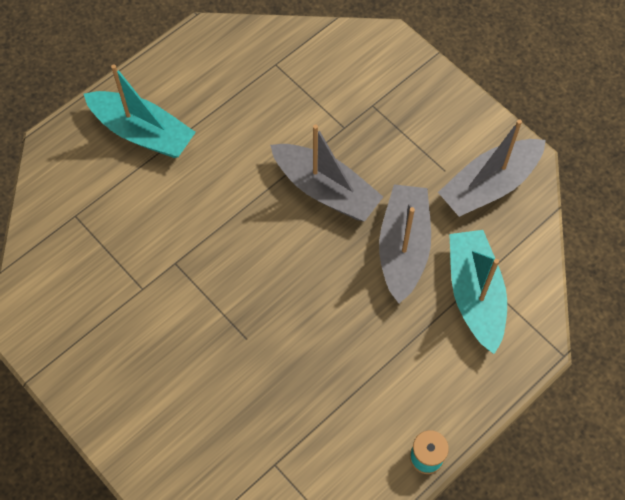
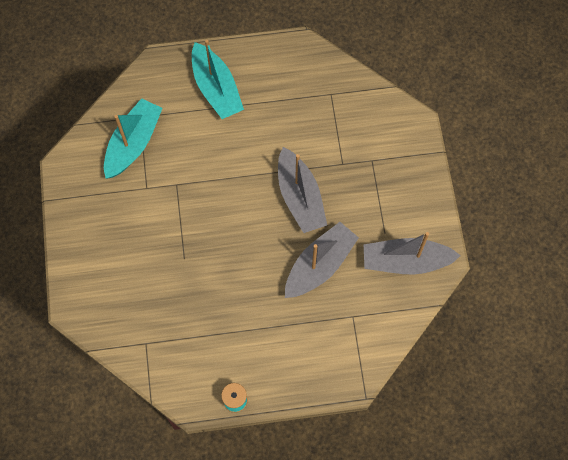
camera: 35 degrees right, 5 degrees up
(475, 294) = (341, 324): turquoise boat -> turquoise boat (133, 143)

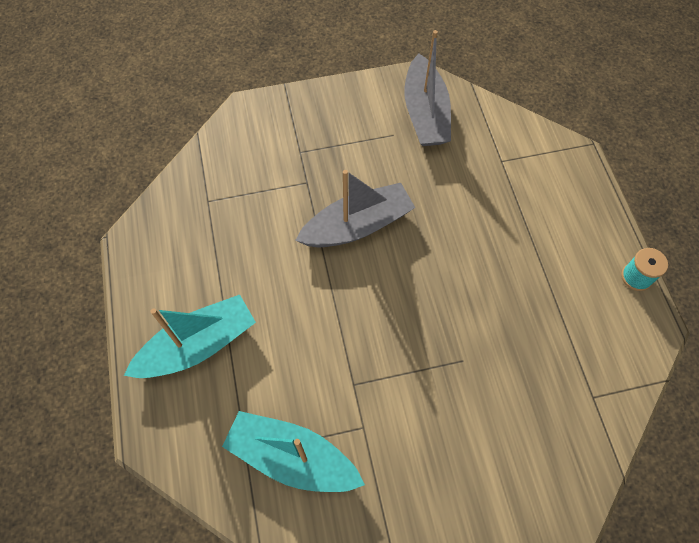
camera: 95 degrees left, 5 degrees down
(319, 265) = (445, 198): grey boat -> none

